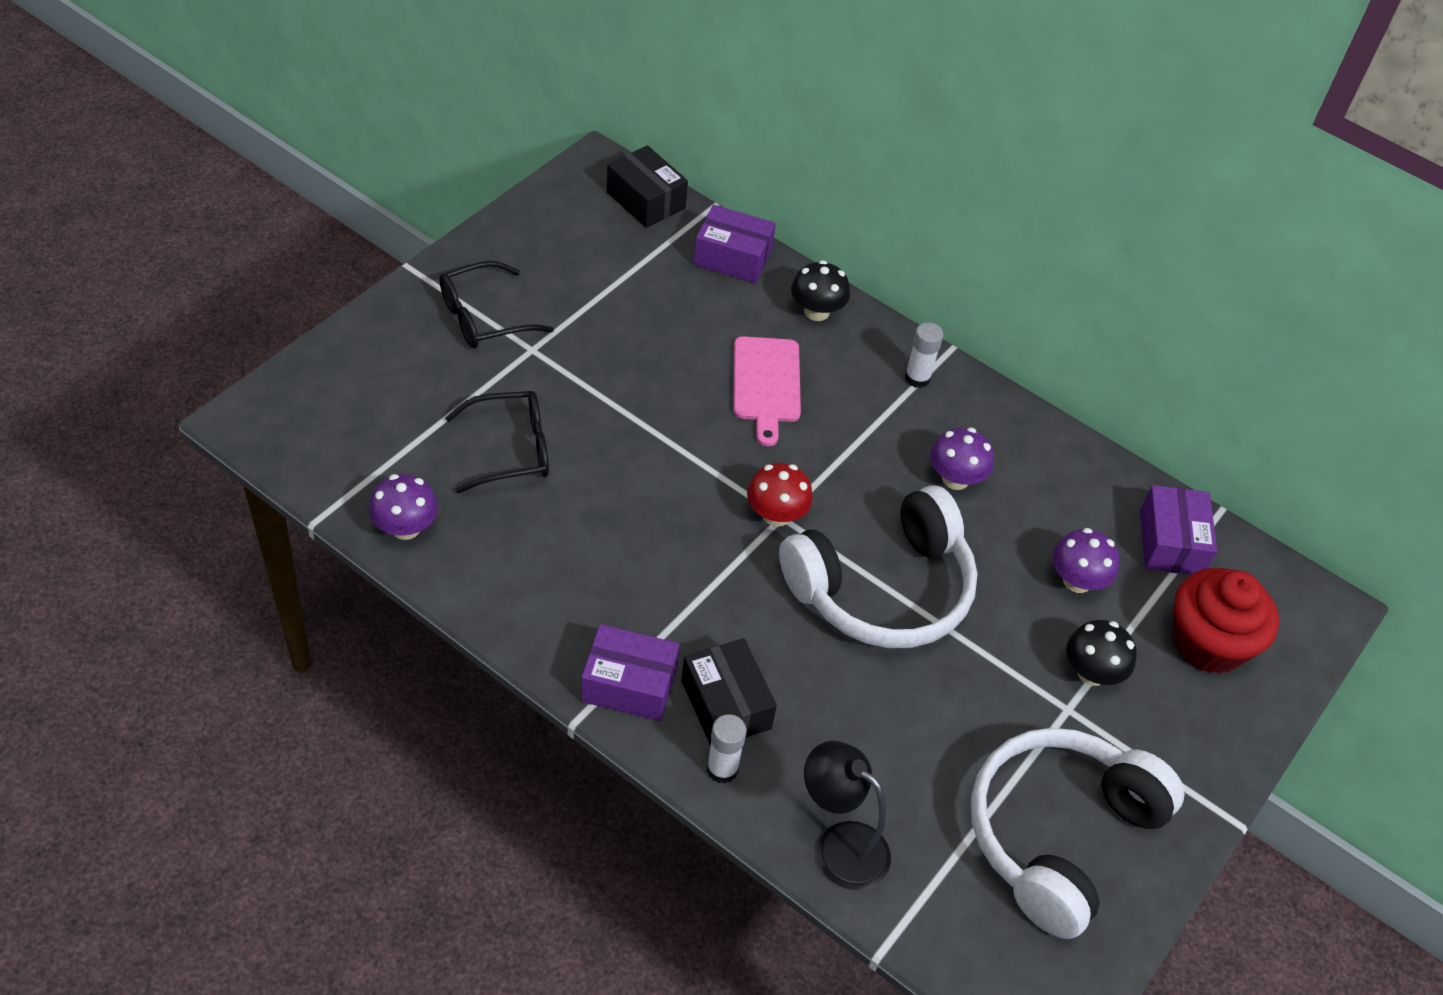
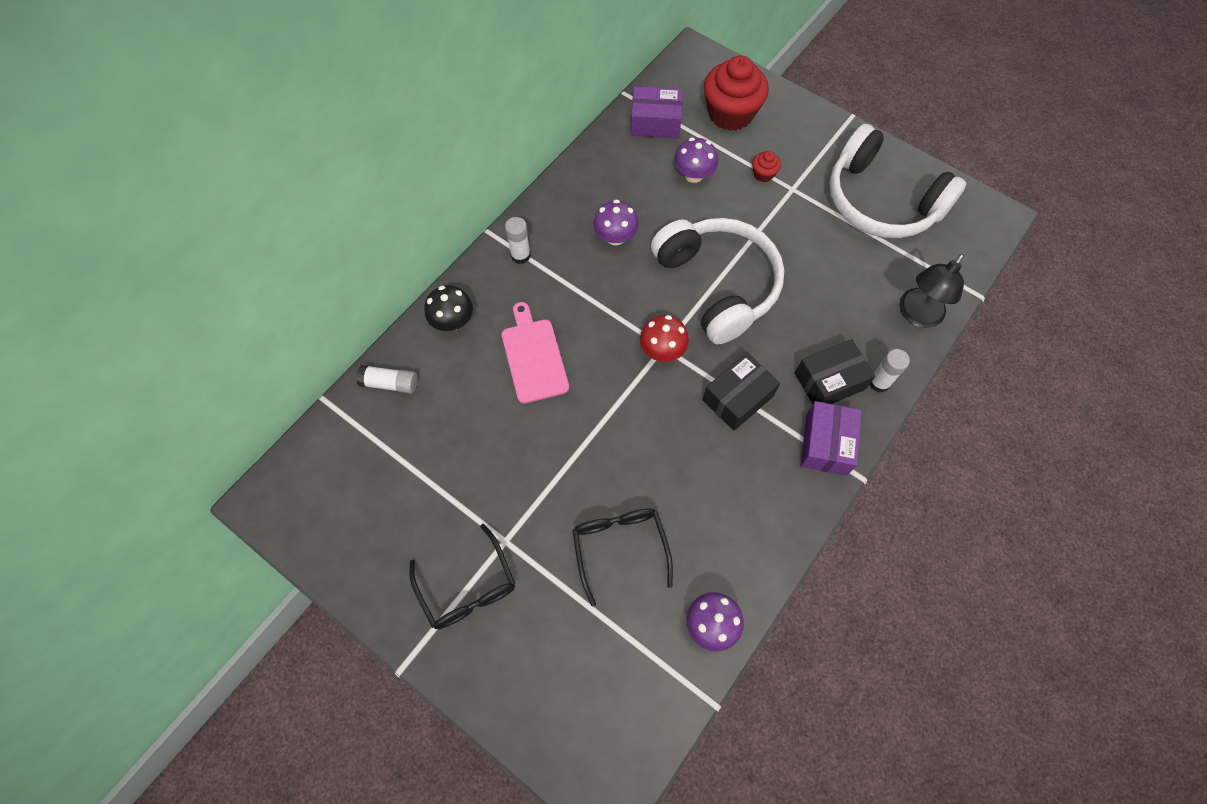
camera: 85 degrees left, 15 degrees up
(645, 200) = (315, 456): black box -> black box (738, 398)
(732, 257) = (390, 383): purple box -> white glue stick
(766, 384) = (533, 357): pink cutting board -> pink cutting board turned 105 degrees counterclockwise
(1091, 672) = (763, 174): black mushroom -> red cupcake

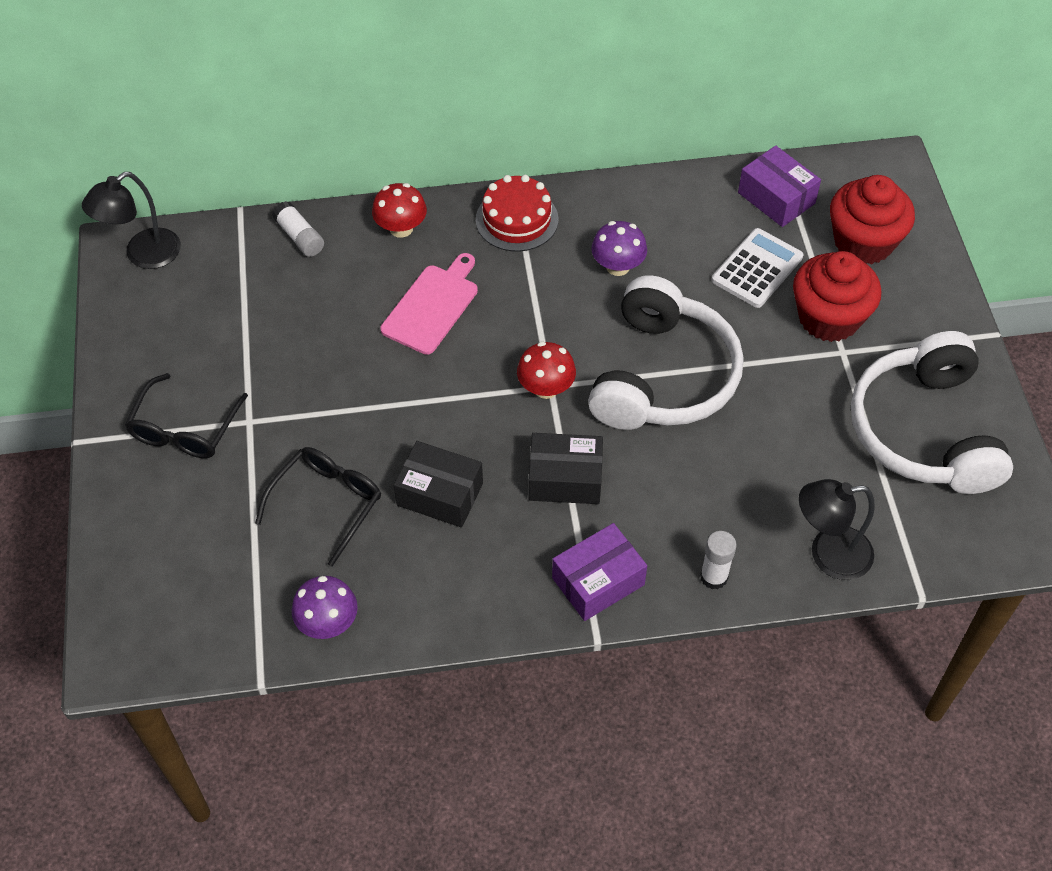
camera: 45 degrees right, 10 degrees down
(289, 491) = (143, 255): none -> black lamp
(453, 321) = (401, 228): black mushroom -> red mushroom
(520, 255) = (517, 219): white glue stick -> red cake
(693, 175) = (757, 269): purple mushroom -> white calculator
(763, 174) = (829, 318): red cupcake -> red cupcake, size x2.29
(829, 381) = (667, 536): black box -> black box (440, 494)

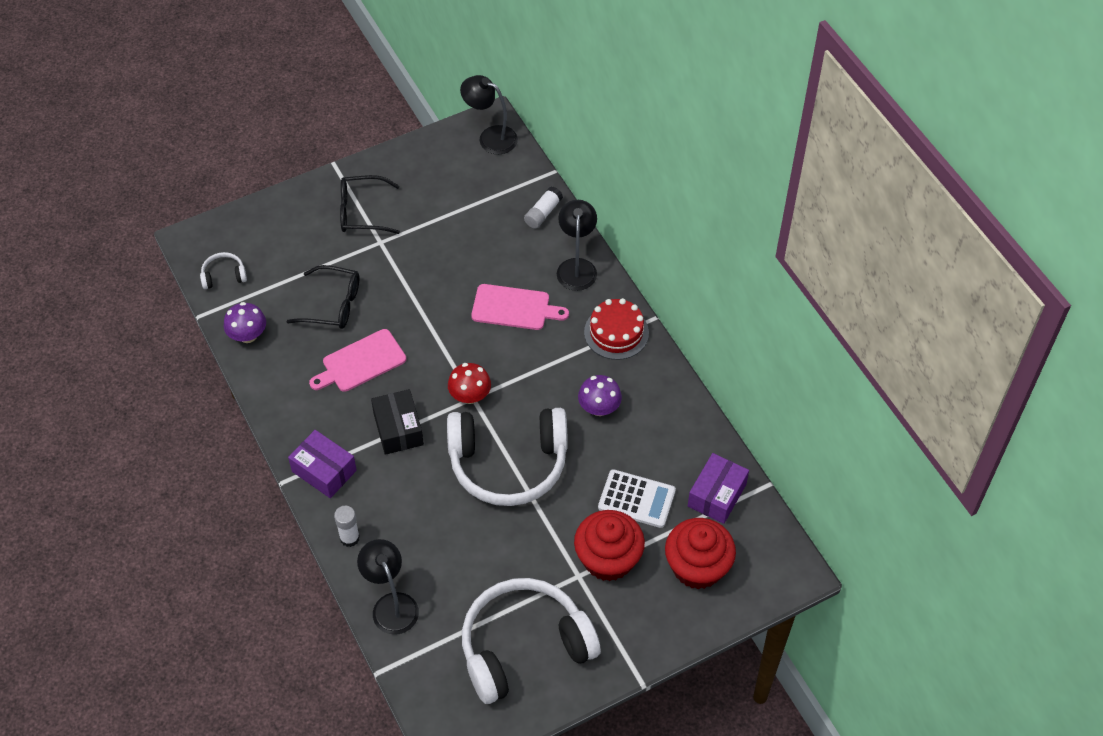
camera: 70 degrees right, 0 degrees up
(203, 630) = (223, 275): none -> white headphones
(401, 228) = (576, 267): red mushroom -> black lamp
(440, 494) = (361, 362): black box -> pink cutting board

